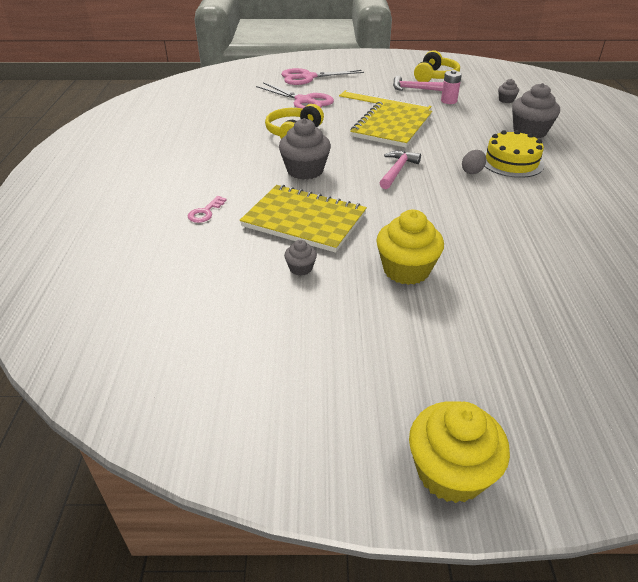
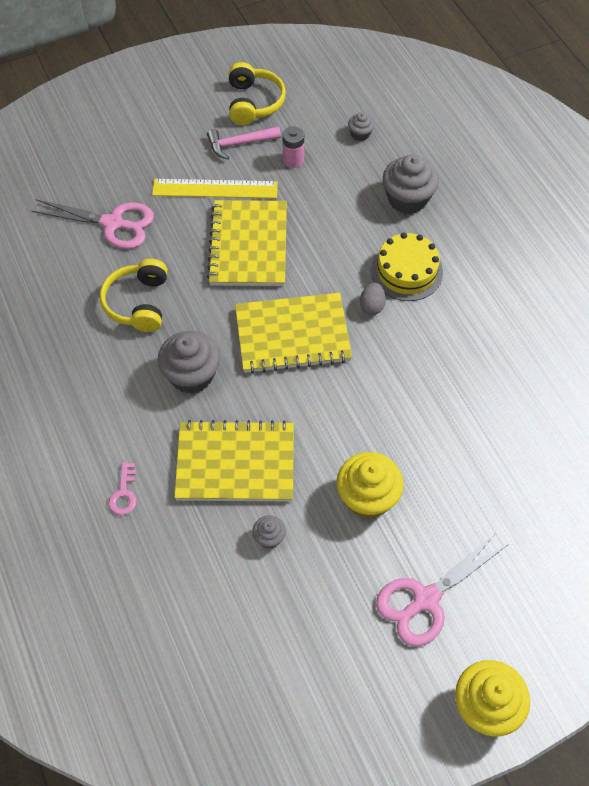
camera: 25 degrees left, 20 degrees up
(308, 77) = (87, 160): pink scissors -> pink scissors (426, 599)
(397, 170) = (292, 335): pink hammer -> yellow notebook

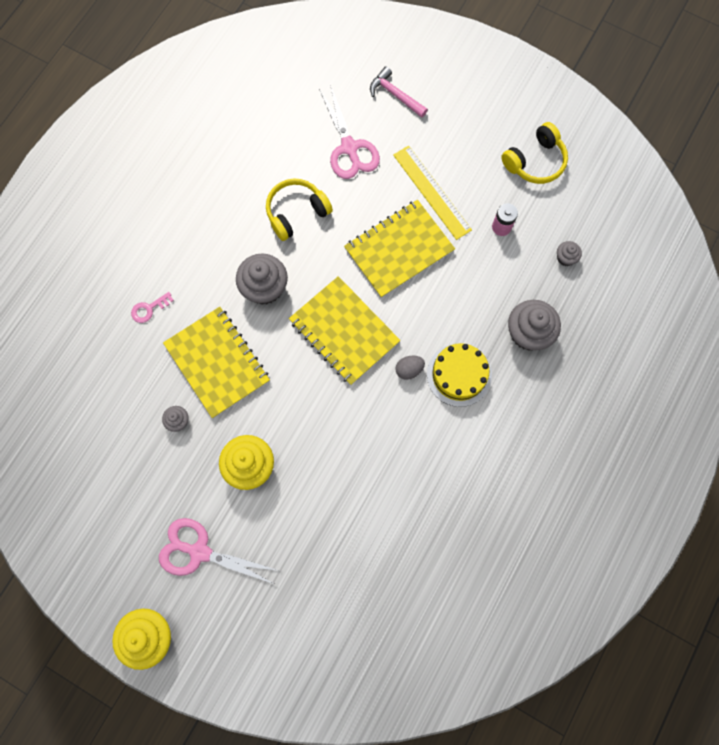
camera: 55 degrees right, 15 degrees up
(240, 144) = (487, 179): pink hammer -> pink hammer (395, 95)

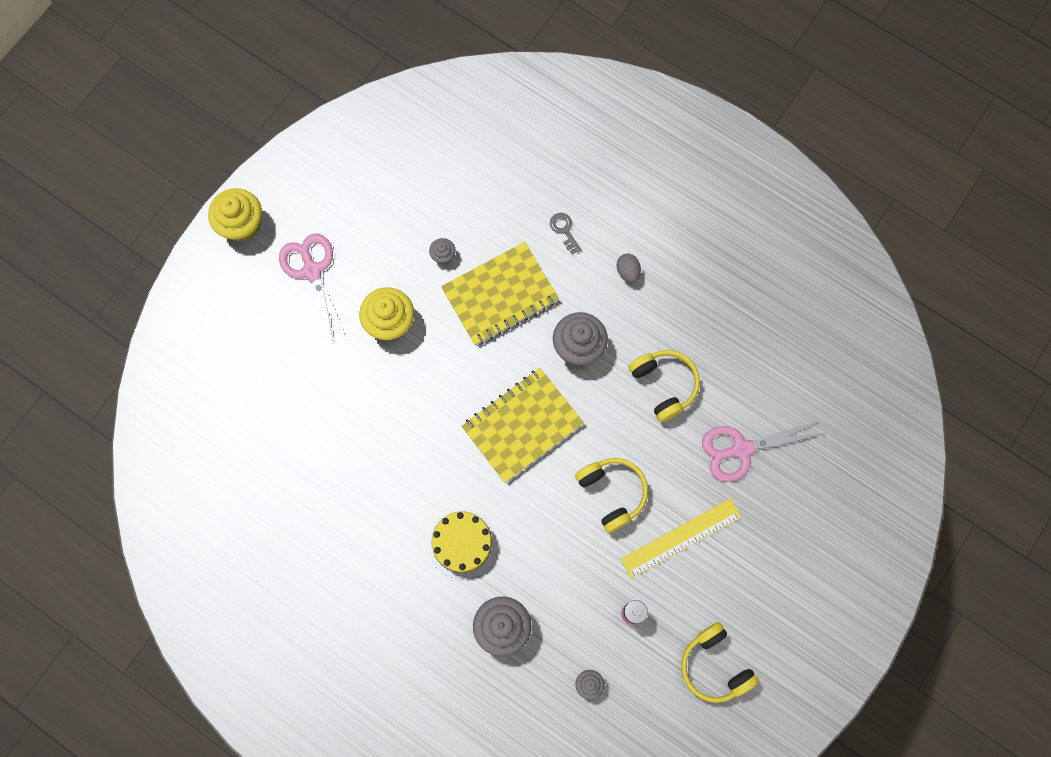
camera: 95 degrees right, 0 degrees up
(149, 309) = (564, 230): pink key -> grey key
(199, 552) = (312, 271): pink scissors -> pink scissors turned 45 degrees counterclockwise
(395, 95) = (809, 508): pink hammer -> none
(399, 250) = (612, 493): yellow notebook -> yellow headphones
(409, 370) = (473, 490): grey egg -> grey egg (628, 272)

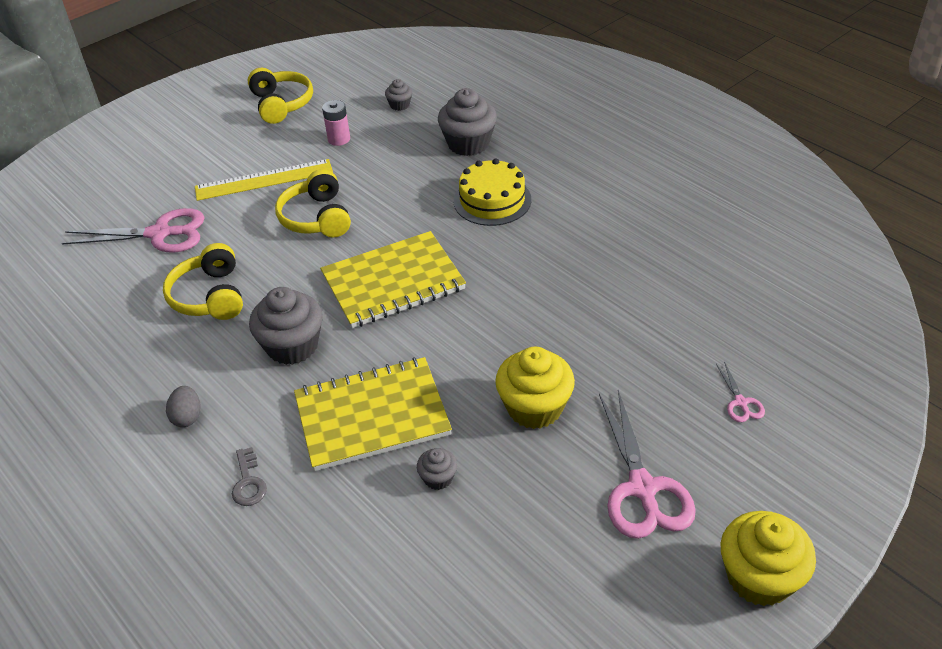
camera: 165 degrees left, 30 degrees down
(248, 351) = (740, 402): none -> pink scissors

